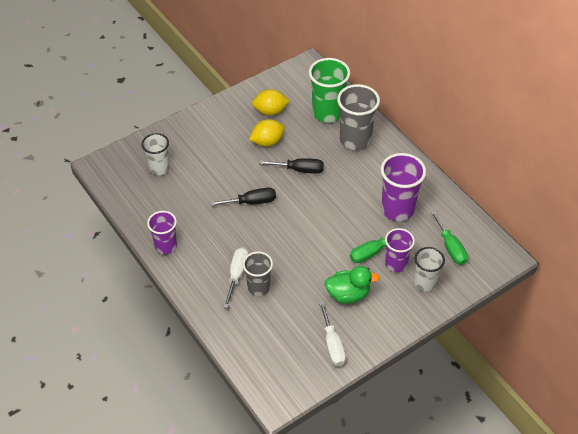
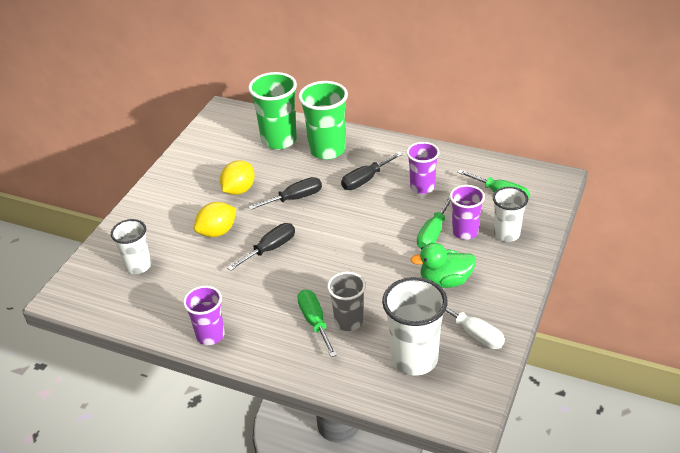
camera: 30 degrees left, 10 degrees down
(237, 275) = (315, 322): white screwdriver -> green screwdriver
(270, 111) = (218, 163): yellow lemon -> yellow lemon (217, 232)
(278, 339) = (414, 359): none -> white cup
(348, 294) = (445, 281): green duck -> green duck turned 150 degrees counterclockwise
(355, 140) = (327, 150): grey cup -> green cup
(361, 181) = (365, 180): none -> black screwdriver
(397, 209) = (422, 187): purple cup -> purple cup, size x0.64

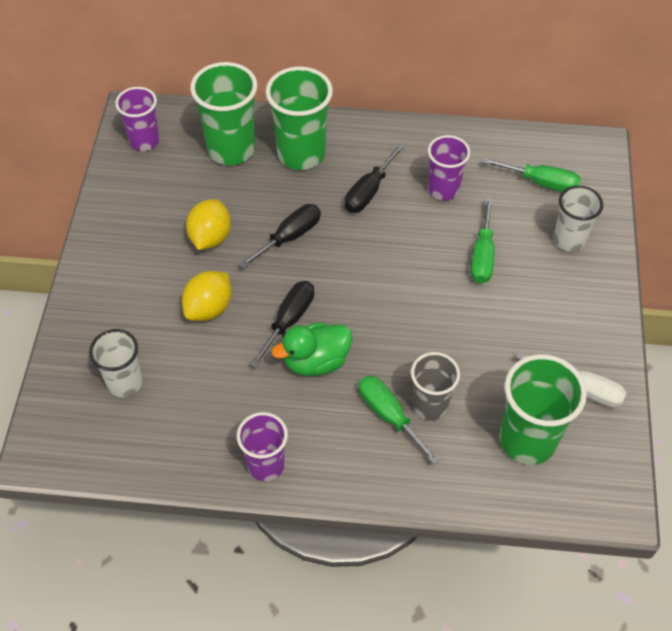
camera: 20 degrees left, 15 degrees up
(414, 359) = (527, 440): white cup -> green cup
(445, 281) = (522, 322): green duck -> green duck (316, 361)
(465, 232) = (519, 246): purple cup -> purple cup (144, 141)

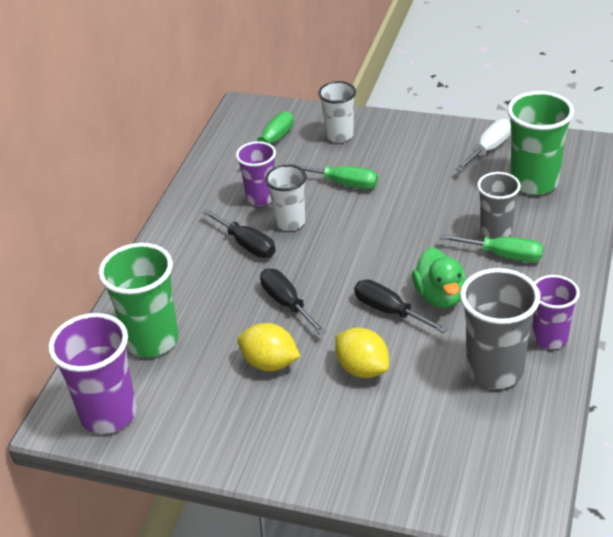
camera: 75 degrees left, 15 degrees down
(125, 383) = (445, 440): white cup -> white cup (290, 222)
(144, 141) = (108, 414): purple cup -> purple cup, size x1.57
(216, 417) = (495, 370): none -> grey cup
(301, 154) = (180, 287): green cup -> none
(389, 415) = (503, 255): green screwdriver -> green screwdriver turned 135 degrees counterclockwise

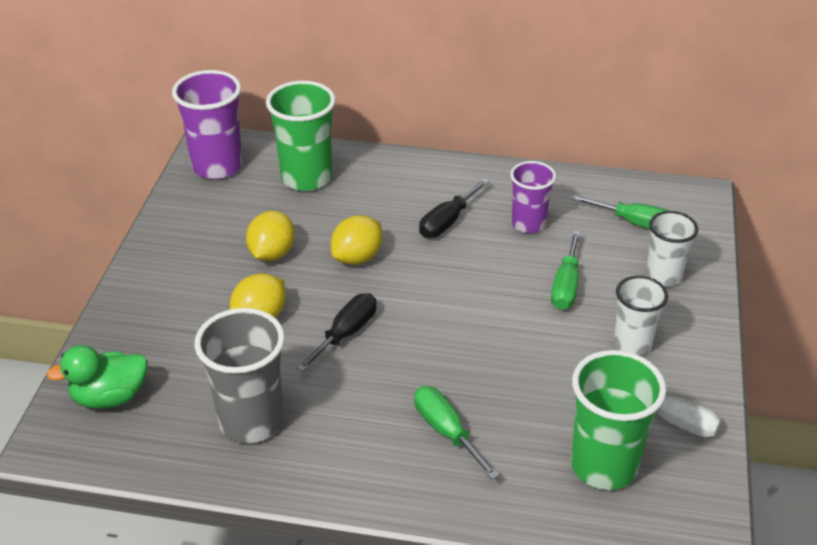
camera: 80 degrees right, 0 degrees up
(286, 303) = (357, 257): black screwdriver -> yellow lemon
(290, 222) = (488, 249): white cup -> white cup (632, 344)
(440, 296) = (370, 374): green duck -> green duck (110, 397)
(496, 231) = (494, 424): grey cup -> none
(503, 255) = (446, 431): green screwdriver -> green screwdriver turned 135 degrees clockwise
(549, 338) = (300, 471): purple cup -> none

